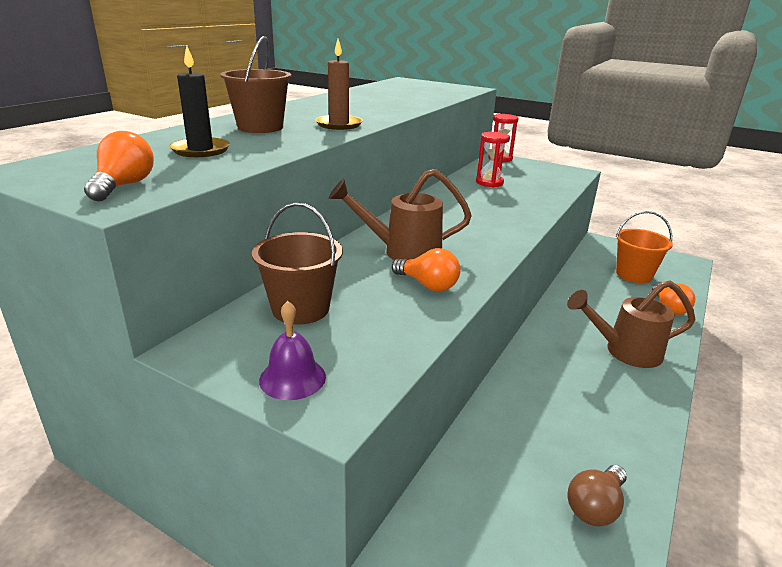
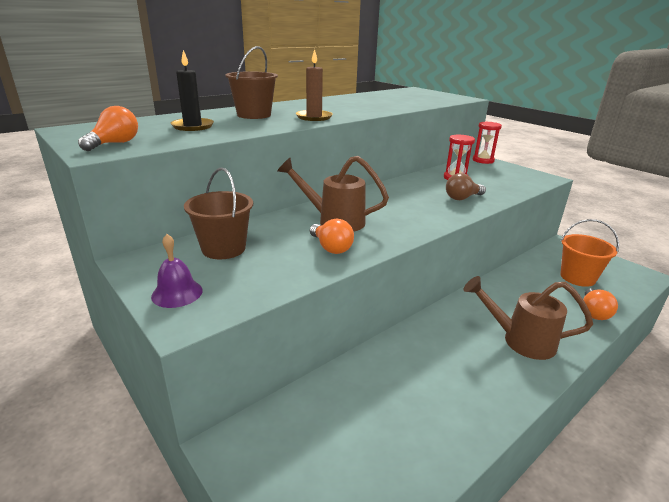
camera: 20 degrees right, 0 degrees up
(595, 507) = (400, 458): brown light bulb -> brown light bulb (462, 198)

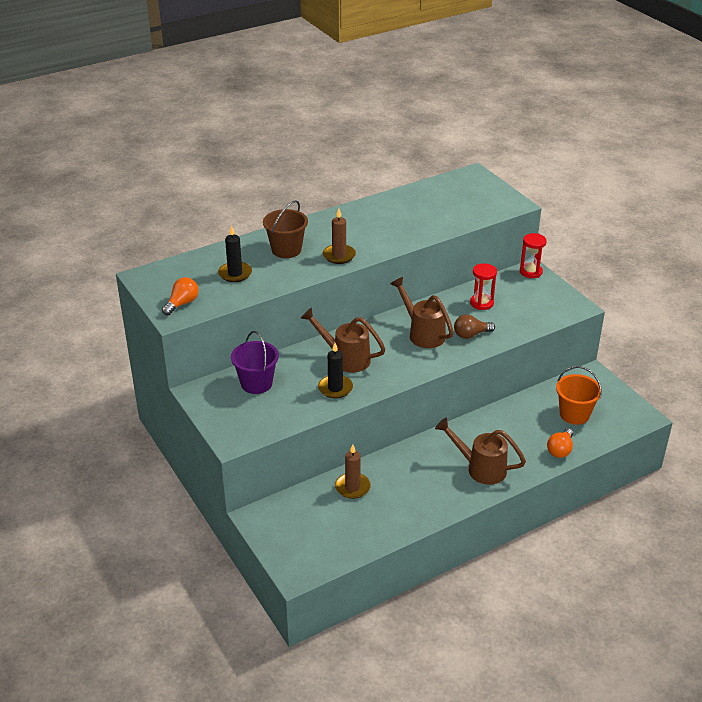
camera: 10 degrees right, 10 degrees up
(177, 293) = (227, 421): purple bell -> none
(223, 248) = (256, 383): brown bucket -> purple bucket
(331, 248) = (335, 388): orange light bulb -> black candle
(369, 381) = (352, 487): none -> brown candle
(411, 199) = (422, 333): none -> brown watering can

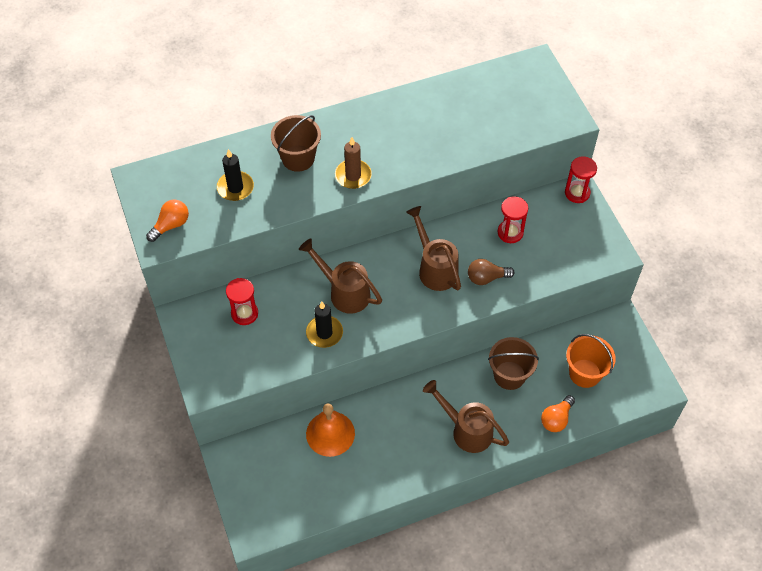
camera: 10 degrees right, 20 degrees up
(256, 383) = (244, 313): purple bucket -> red hourglass
(352, 487) = (330, 433): brown candle -> orange bell
(507, 424) = (509, 375): none -> brown bucket

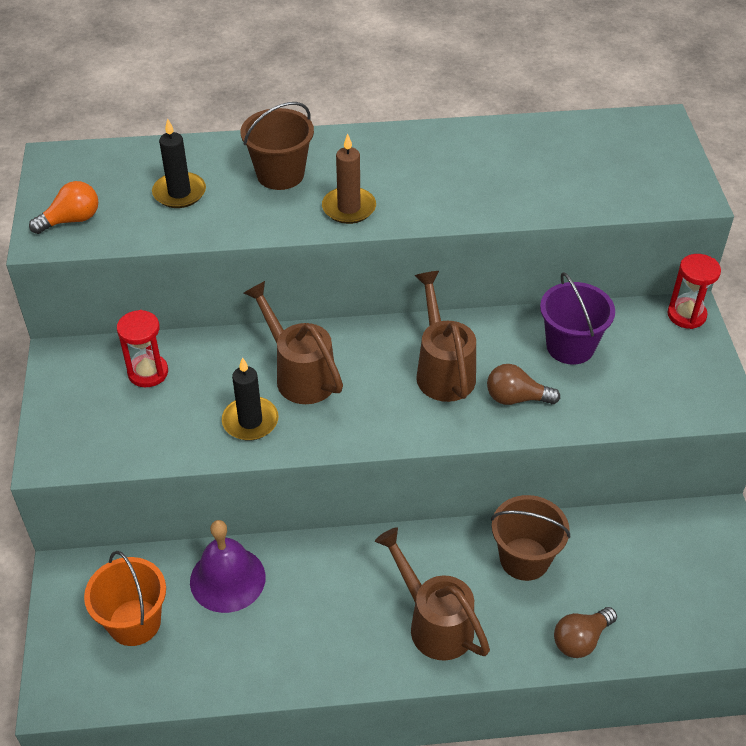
camera: 15 degrees right, 10 degrees down
(330, 433) = (227, 579): orange bell -> purple bell
(510, 232) = (570, 346): red hourglass -> purple bucket
(556, 419) = (581, 640): orange light bulb -> brown light bulb
(585, 373) = (644, 582): orange bucket -> orange bucket (134, 622)

